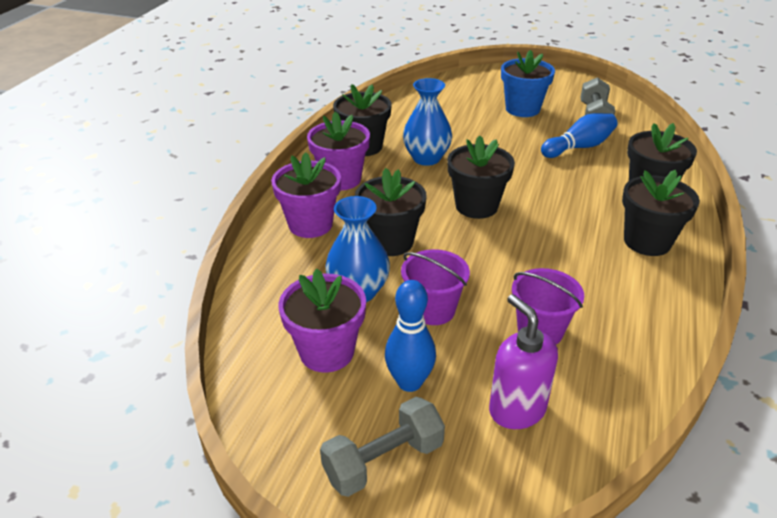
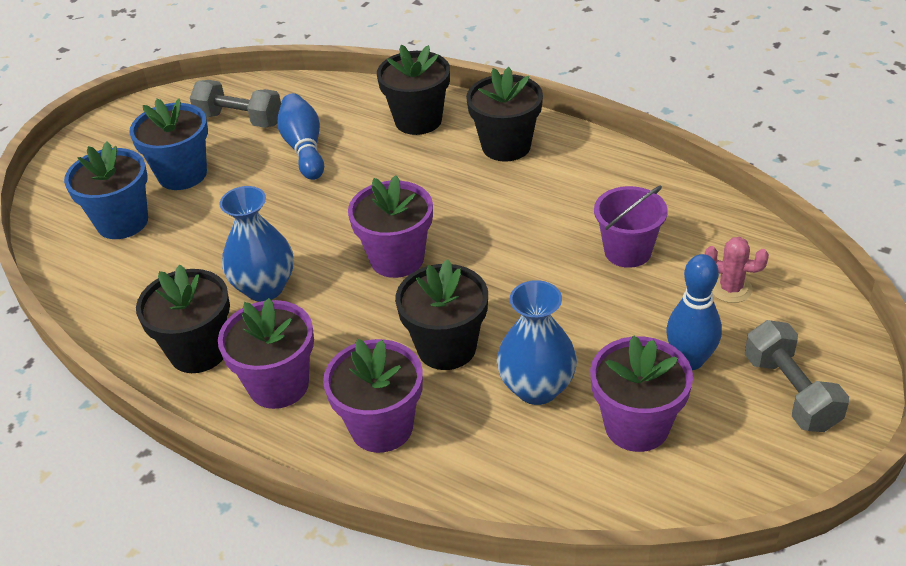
camera: 75 degrees left, 5 degrees up
(433, 310) = (582, 326): purple bucket -> none
(467, 100) = (122, 222): none -> blue flower pot
(476, 206) = (397, 259): black flower pot -> purple flower pot
(516, 409) = (730, 288): purple soap dispenser -> pink cactus

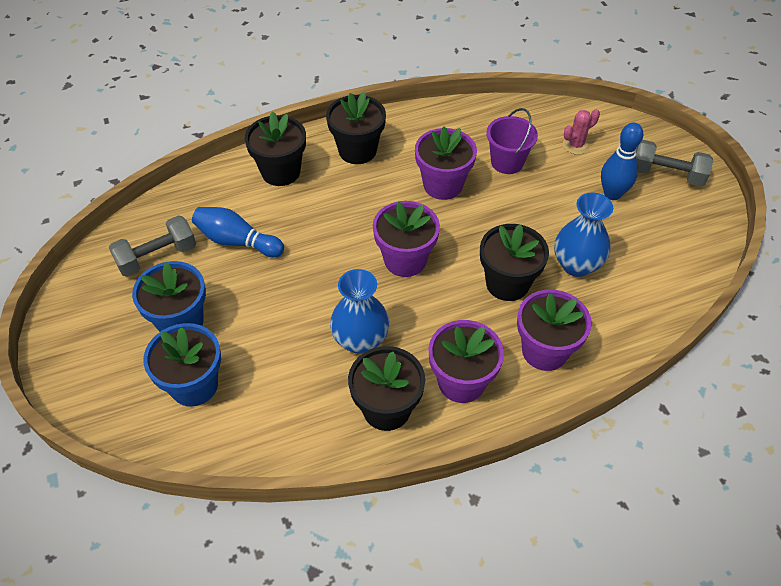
camera: 55 degrees left, 10 degrees up
(636, 426) = (639, 243): purple flower pot -> purple flower pot (443, 185)

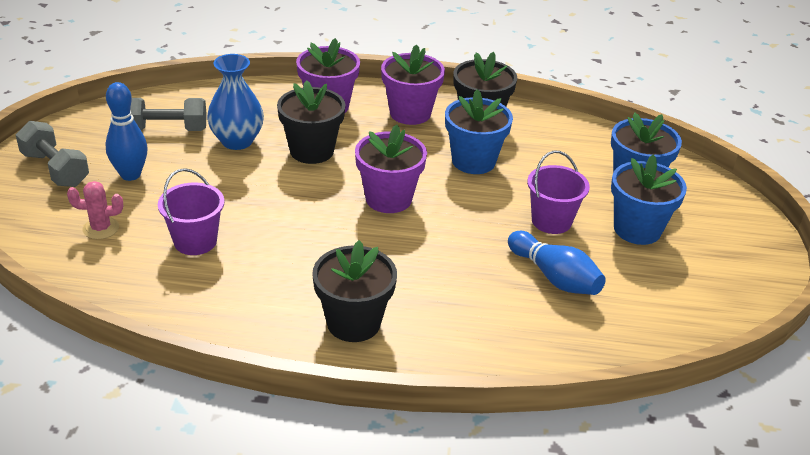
camera: 155 degrees left, 15 degrees down
(157, 256) = (651, 295): grey dumbbell -> grey dumbbell (166, 130)
(259, 297) = (551, 221): none -> purple bucket
(281, 172) = (466, 334): black flower pot -> none
(360, 340) = (473, 161): blue vase -> blue flower pot
(443, 185) = (289, 246): purple flower pot -> none

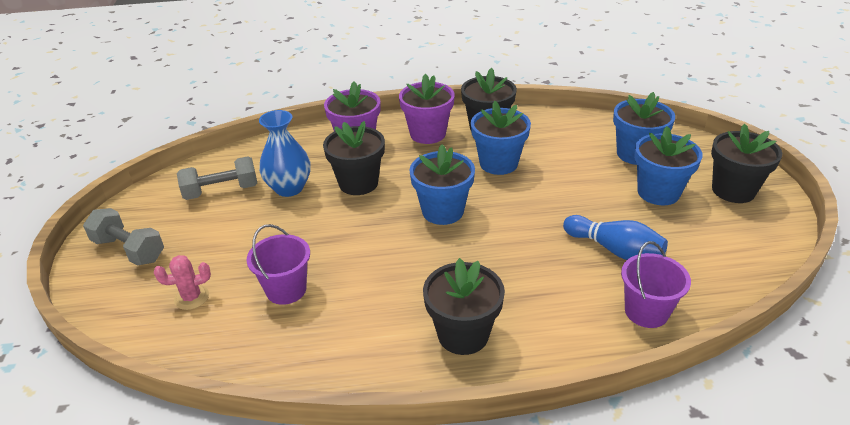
camera: 10 degrees left, 0 degrees up
(130, 175) = (203, 239): blue bowling pin -> none
(388, 199) = (442, 211): purple flower pot -> blue flower pot
(551, 221) = (587, 201): purple bucket -> purple bucket (646, 311)
(725, 245) = (733, 190): none -> black flower pot

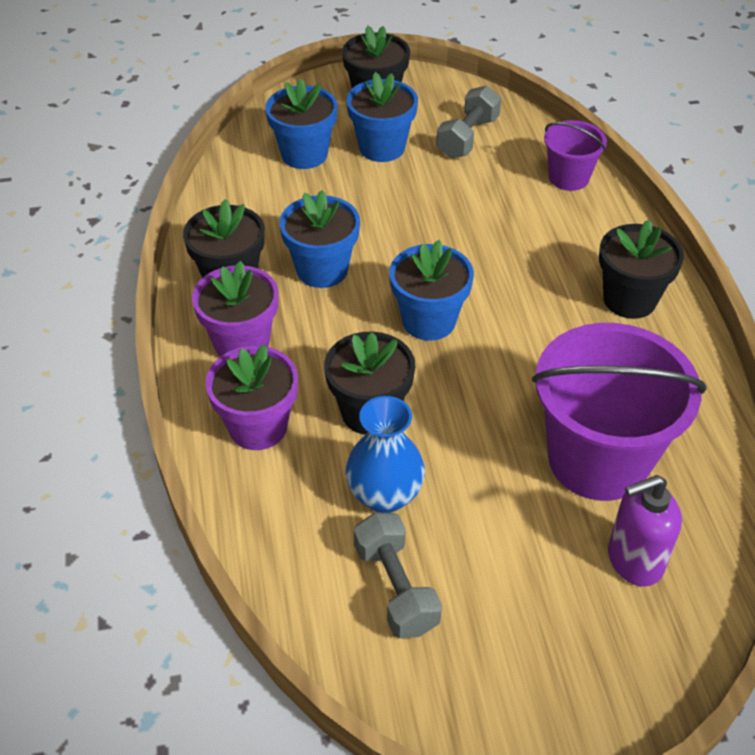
camera: 95 degrees left, 10 degrees up
(129, 250) = (555, 679): grey dumbbell -> grey dumbbell (468, 137)
(191, 297) = (634, 560): pink cactus -> purple soap dispenser
(286, 289) = (598, 459): purple bucket -> purple bucket, size x1.97
(614, 250) = (483, 188): blue bowling pin -> none

